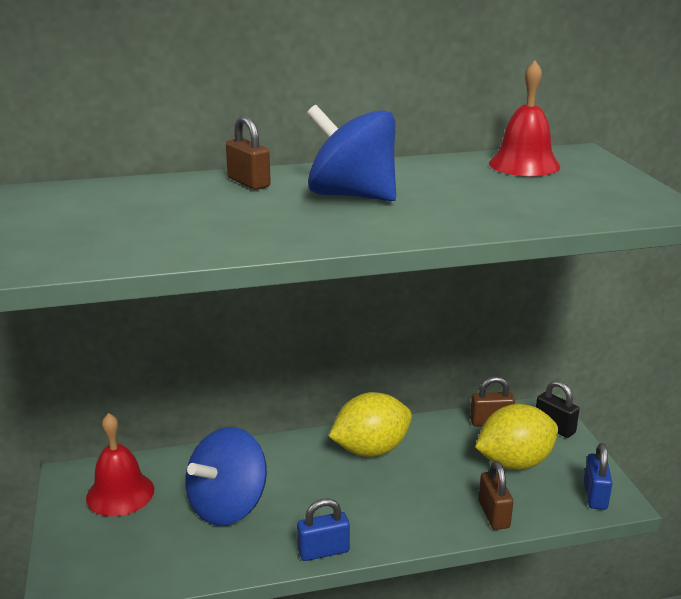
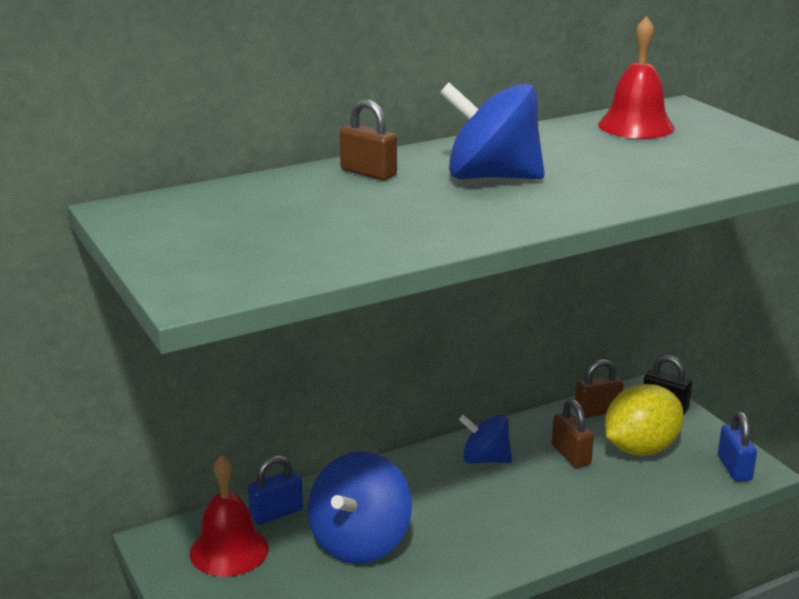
camera: 15 degrees left, 0 degrees up
(323, 551) = (488, 569): blue padlock -> blue padlock (276, 513)
(371, 450) = (485, 459): yellow lemon -> blue spinning top
(493, 514) = (644, 503): brown padlock -> brown padlock (570, 455)

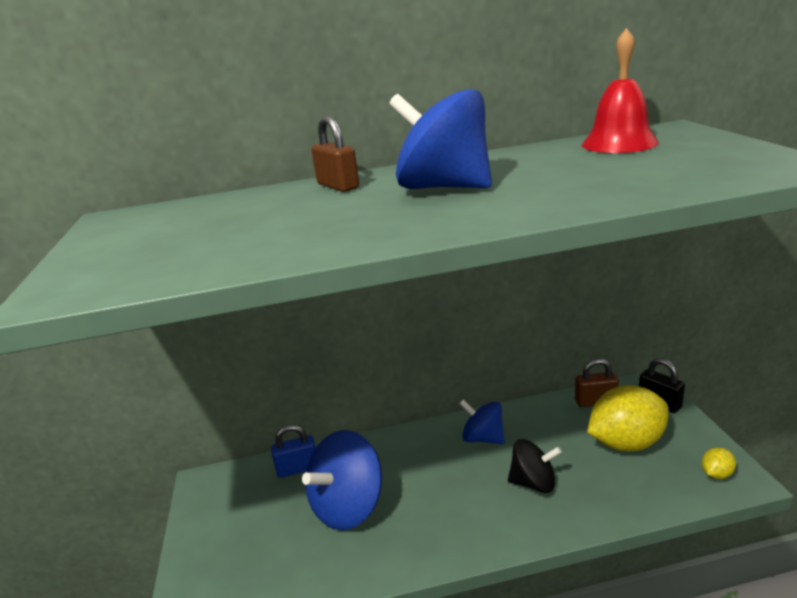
camera: 20 degrees right, 0 degrees up
(229, 550) = (246, 499): red bell -> none
(556, 496) = (533, 483): none -> black spinning top
(570, 455) = (559, 442): brown padlock -> none
(734, 468) = (716, 474): blue padlock -> yellow lemon

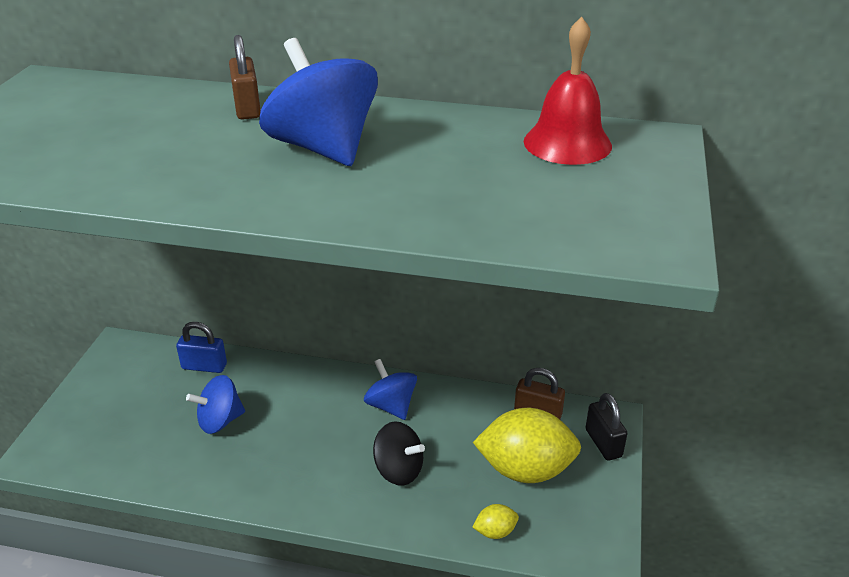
camera: 20 degrees right, 10 degrees up
(348, 506) = (220, 421): blue spinning top -> blue spinning top, size x0.62
(716, 474) = (583, 539): yellow lemon -> yellow lemon (495, 532)

